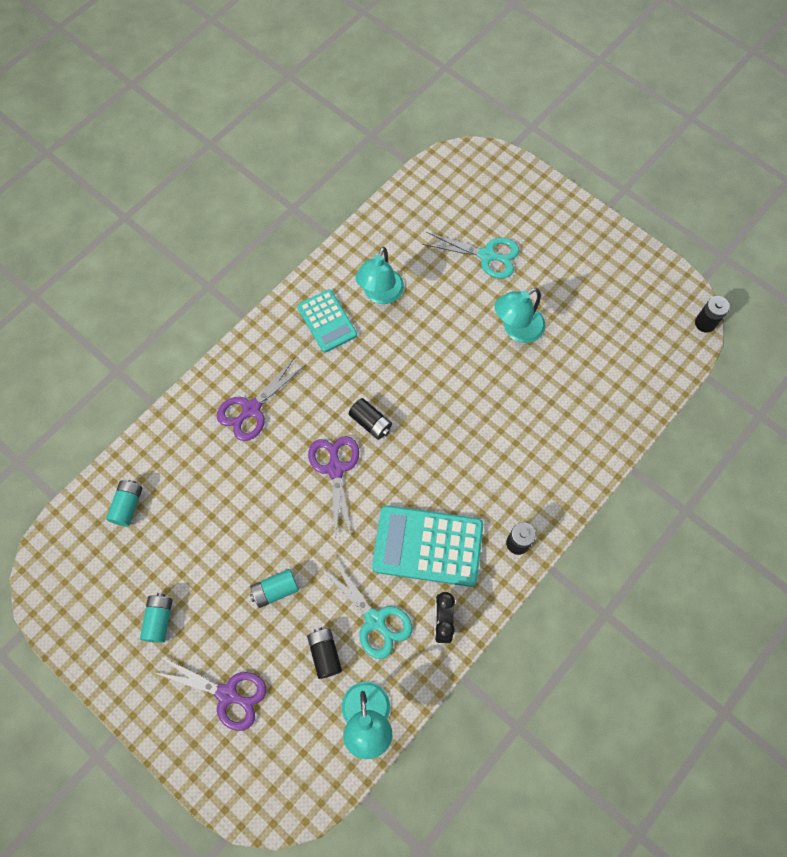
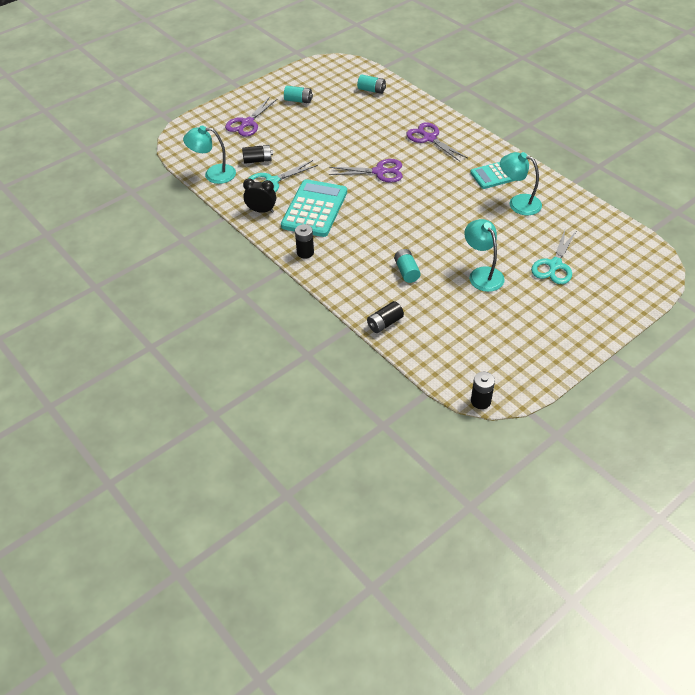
camera: 100 degrees right, 20 degrees down
(275, 590) = (303, 143): turquoise battery -> turquoise battery (406, 271)
(370, 423) = (411, 190): black battery -> black battery (384, 323)

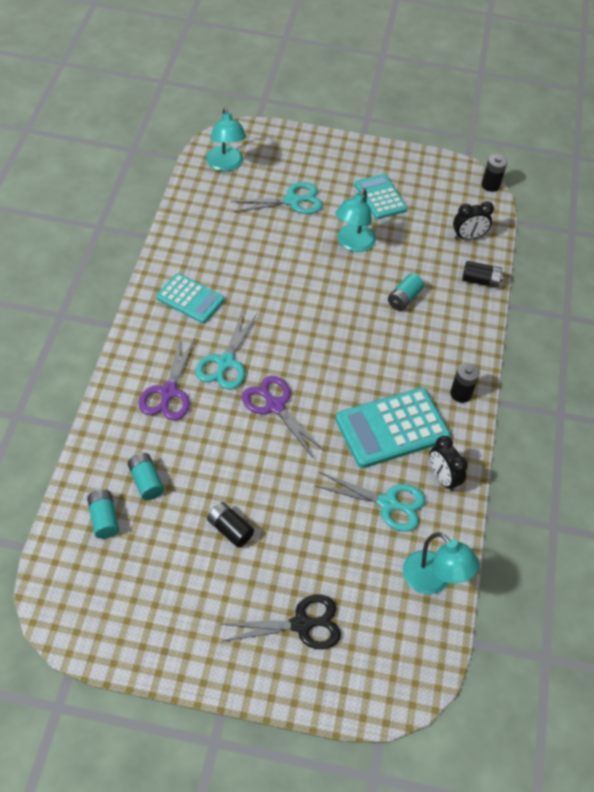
camera: 135 degrees left, 5 degrees up
(247, 123) = (302, 624): purple scissors -> black scissors
(258, 160) = (364, 549): black battery -> black battery (230, 529)
(298, 100) = (198, 596): turquoise battery -> turquoise battery (146, 481)
(430, 167) = (225, 362): none -> turquoise scissors
(433, 345) = (468, 237): none -> black clock
(518, 203) = (223, 261): turquoise lamp -> turquoise lamp (226, 164)
(521, 318) = (380, 197): none -> turquoise calculator

